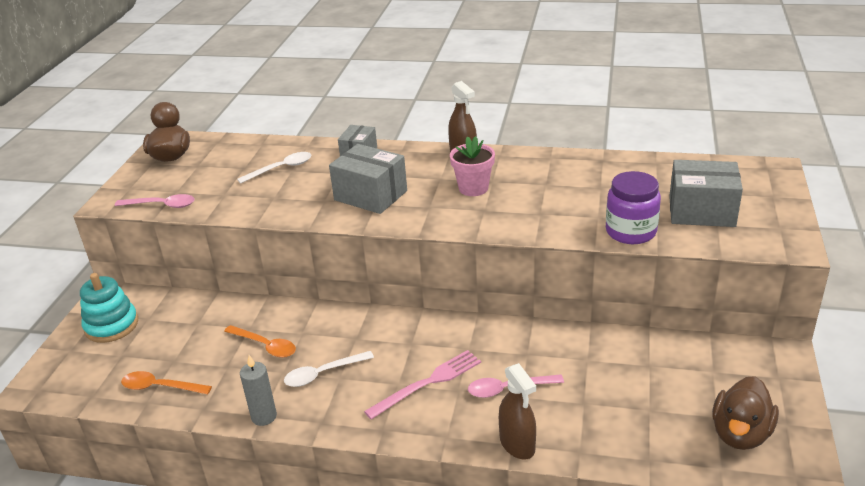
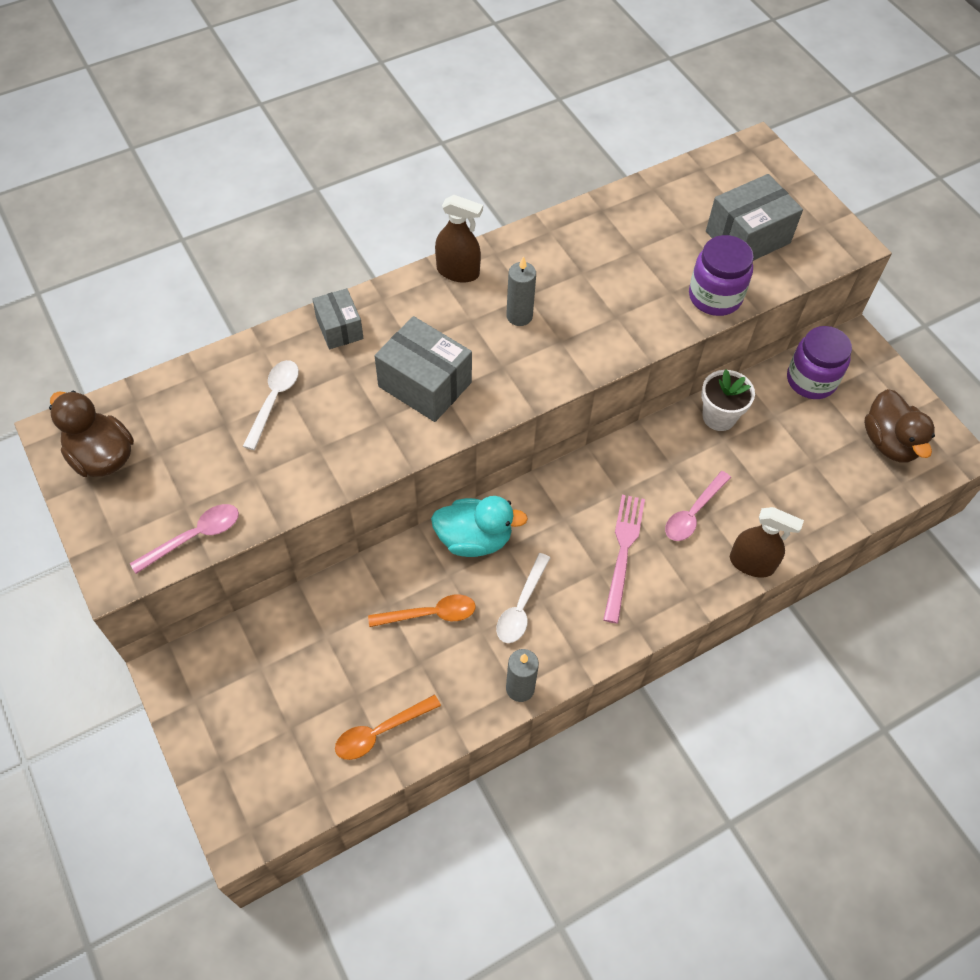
camera: 45 degrees left, 25 degrees up
(111, 325) = (230, 703): turquoise stacking toy -> none
(341, 323) = (474, 539): none -> turquoise duck
(370, 195) = (425, 384): grey box -> grey box turned 45 degrees clockwise
(473, 188) = (519, 316): pink flower pot -> grey candle
(600, 344) = (719, 417): none -> white flower pot
(710, 359) = (811, 380): none -> purple jar

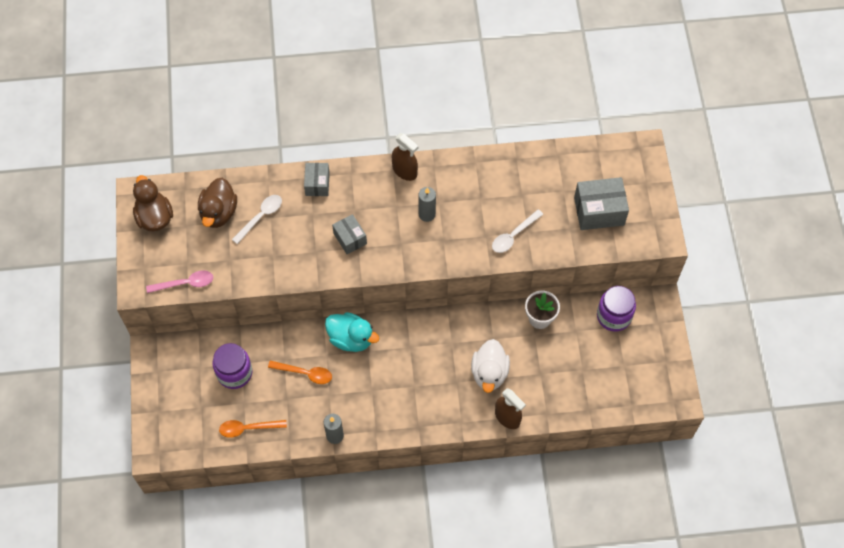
camera: 25 degrees right, 5 degrees up
(425, 384) = (350, 238): grey box -> grey box, size x0.61
(521, 606) = (358, 389): white spoon -> white spoon (513, 235)
(623, 552) = (434, 381): pink fork -> none
(693, 513) = (489, 373): pink spoon -> white duck
(715, 296) = (554, 245): purple jar -> purple jar (234, 373)
(889, 442) = (639, 376): brown duck -> brown duck (219, 212)

